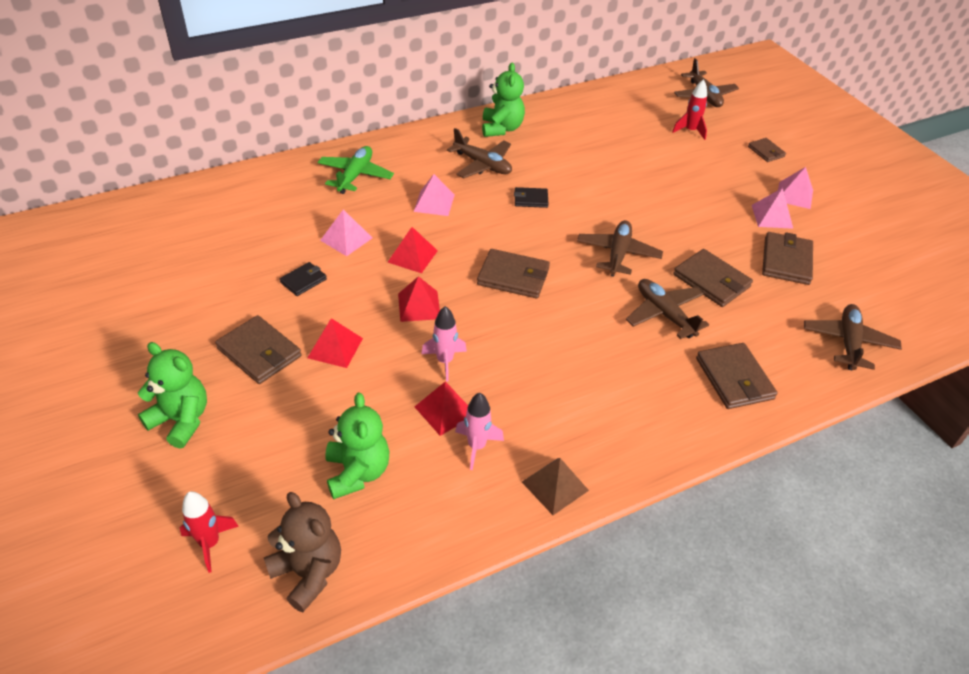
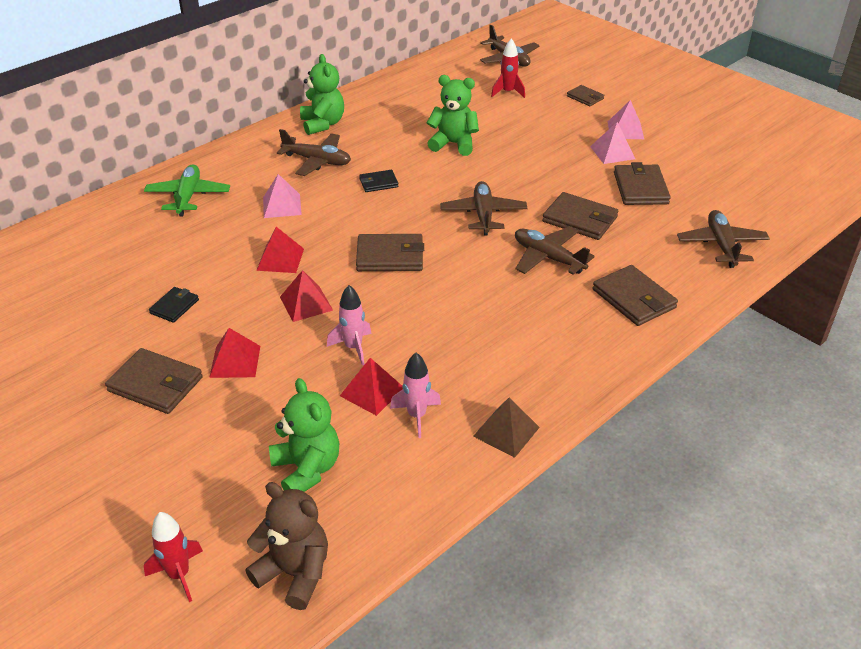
camera: 15 degrees left, 5 degrees down
(181, 420) = (97, 468): green teddy bear -> green teddy bear (453, 144)
(346, 239) = (203, 258): pink pyramid -> none

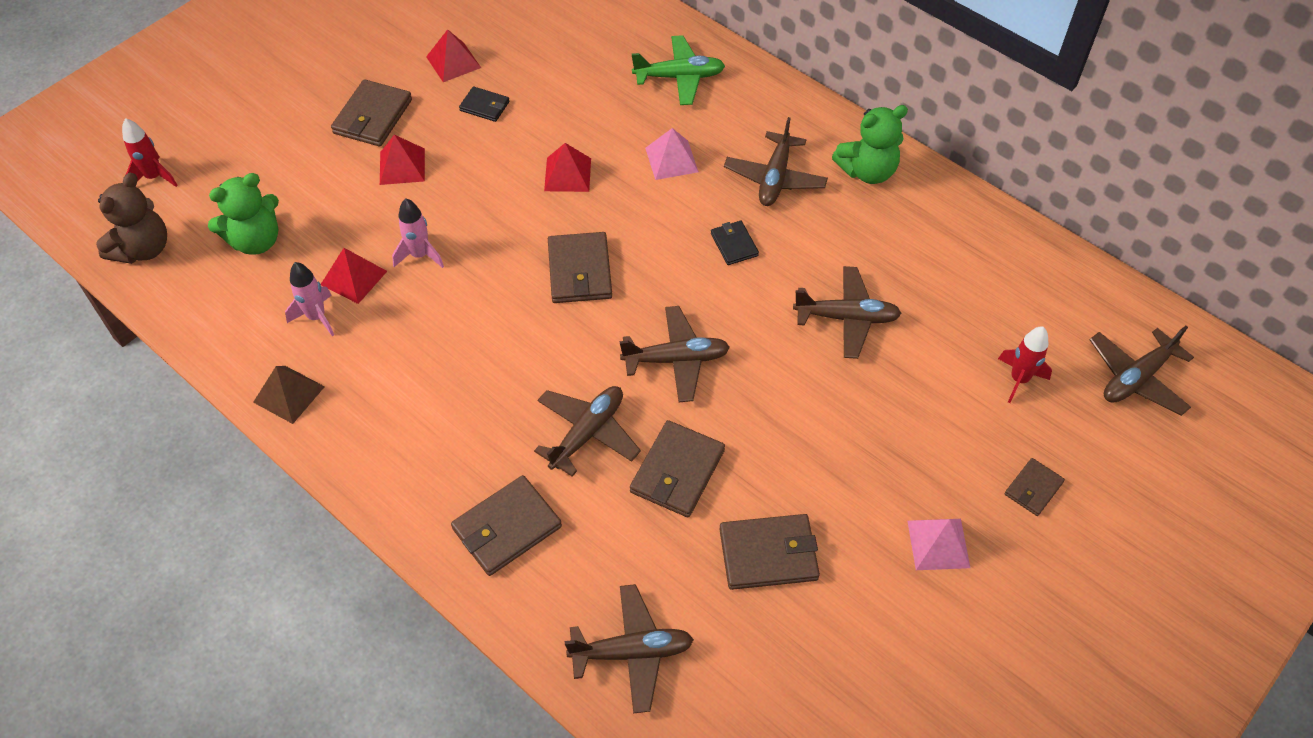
camera: 85 degrees right, 15 degrees up
(306, 303) = (491, 207): red pyramid -> red pyramid (453, 62)
(453, 144) = (846, 318): green teddy bear -> brown plane
(612, 152) = (864, 521): pink pyramid -> none

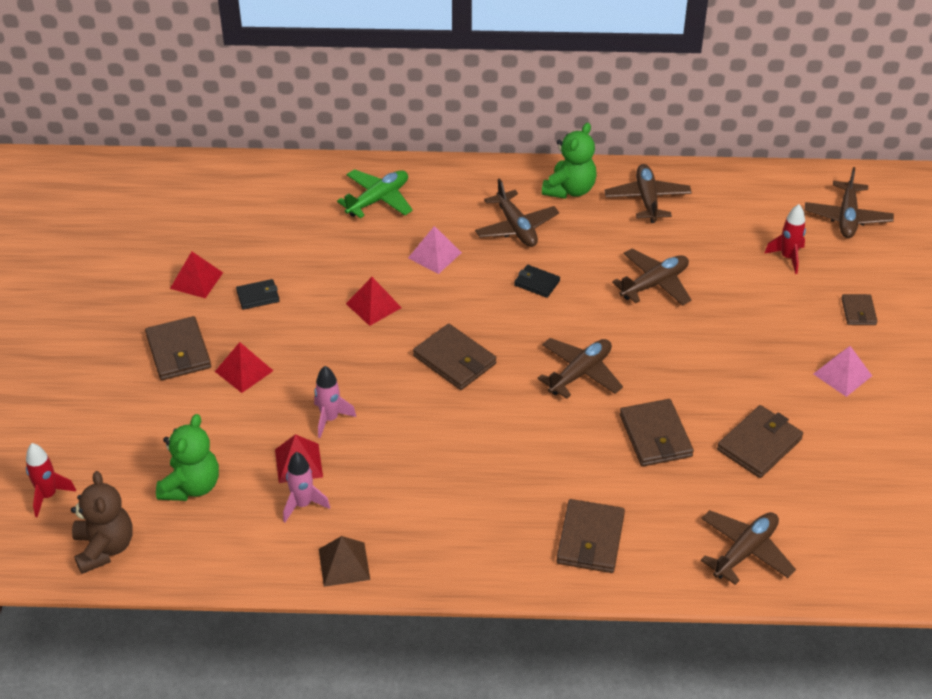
camera: 40 degrees left, 10 degrees down
(587, 433) = (575, 451): brown plane -> brown plane (647, 199)

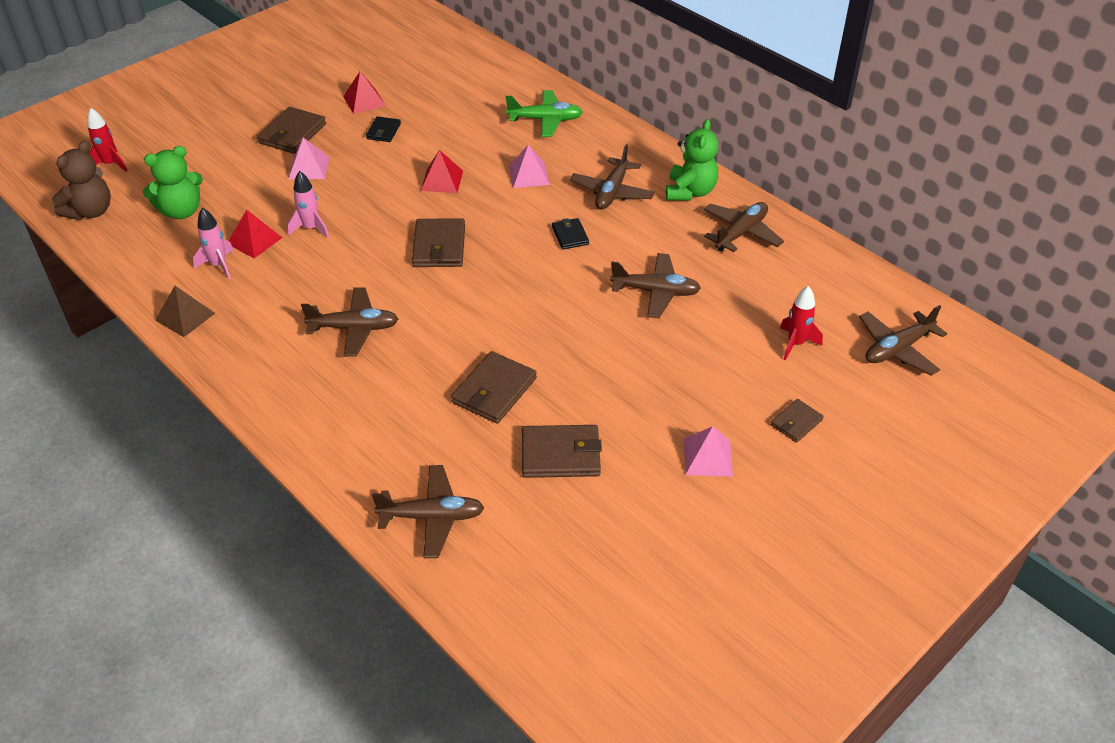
camera: 45 degrees right, 0 degrees up
(244, 371) = (309, 168): red pyramid -> pink pyramid
(258, 296) = (383, 131): black wallet -> black wallet turned 75 degrees clockwise
(569, 190) = (690, 192): green teddy bear -> green teddy bear turned 60 degrees counterclockwise
(580, 373) = (507, 312): brown plane -> brown plane (354, 328)
(590, 539) = (344, 421): brown wallet -> none

